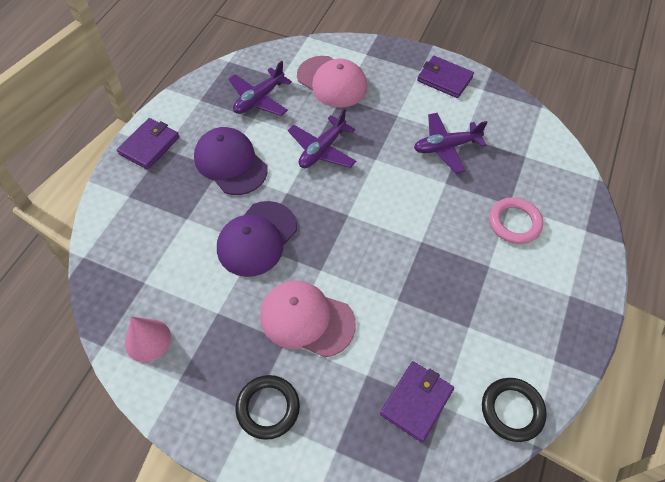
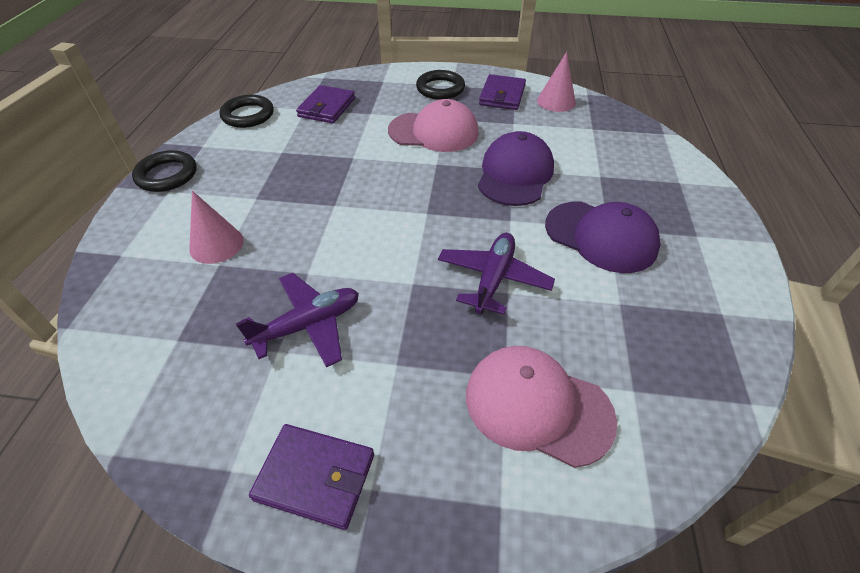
camera: 165 degrees right, 10 degrees down
(149, 145) = (717, 235): purple wallet -> purple wallet (502, 95)
(259, 99) = (636, 336): purple plane -> none
(514, 223) = (216, 244): pink ring -> pink cone
(578, 318) = (167, 175): none -> black ring

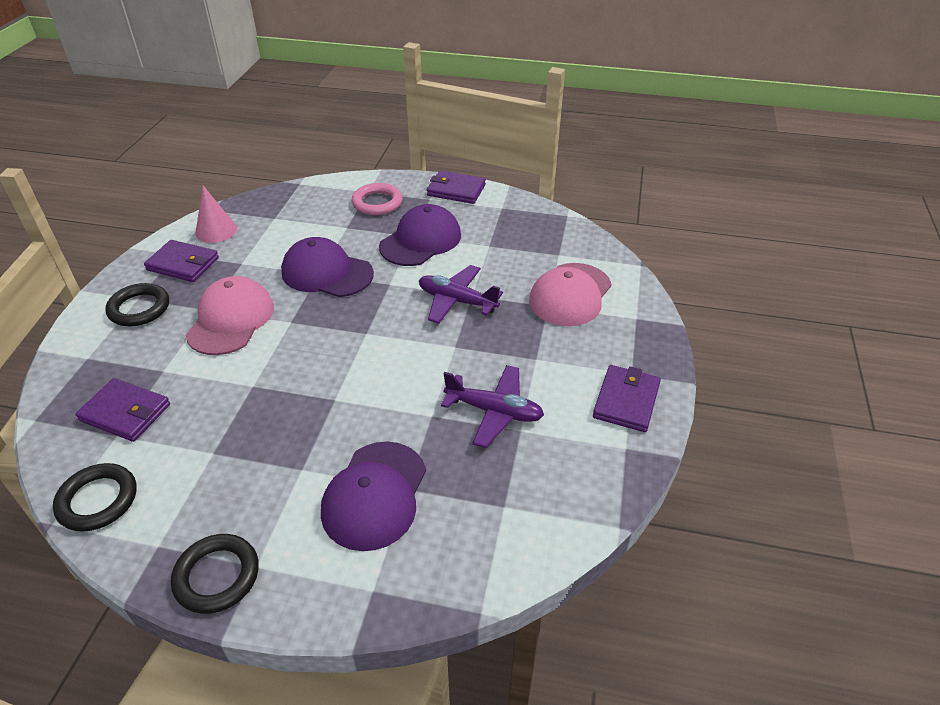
camera: 85 degrees left, 5 degrees down
(216, 244) = (375, 495): pink cone -> purple cap
(308, 325) = (494, 411): purple plane -> purple plane turned 135 degrees clockwise
(660, 192) = (377, 203): none -> pink ring
(735, 260) = (456, 190): none -> purple wallet

